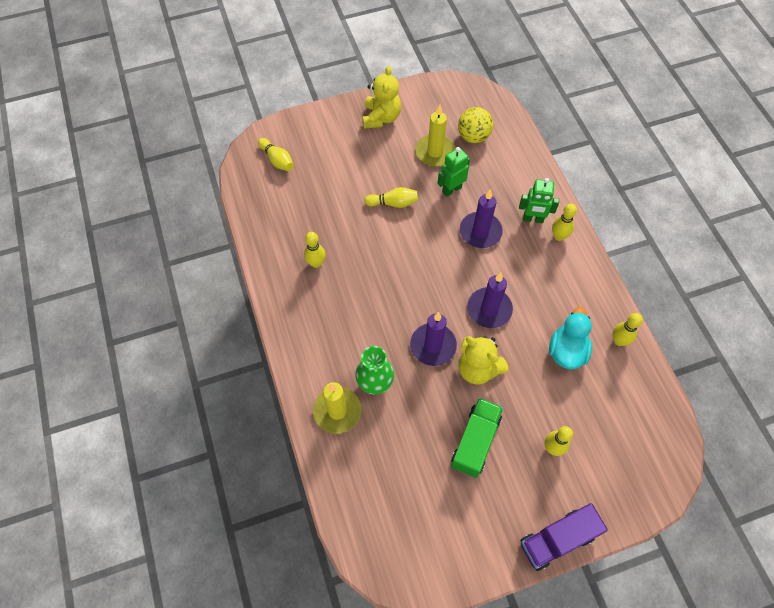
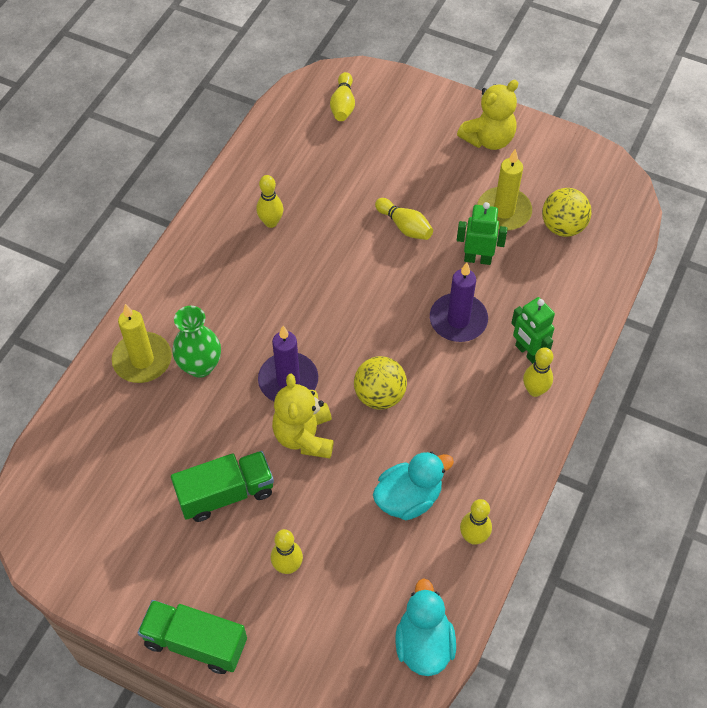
camera: 45 degrees right, 5 degrees down
(489, 309) = (379, 395): purple candle -> yellow ball
(557, 539) = (195, 642): purple truck -> green truck
(660, 419) = (424, 644): none -> turquoise duck

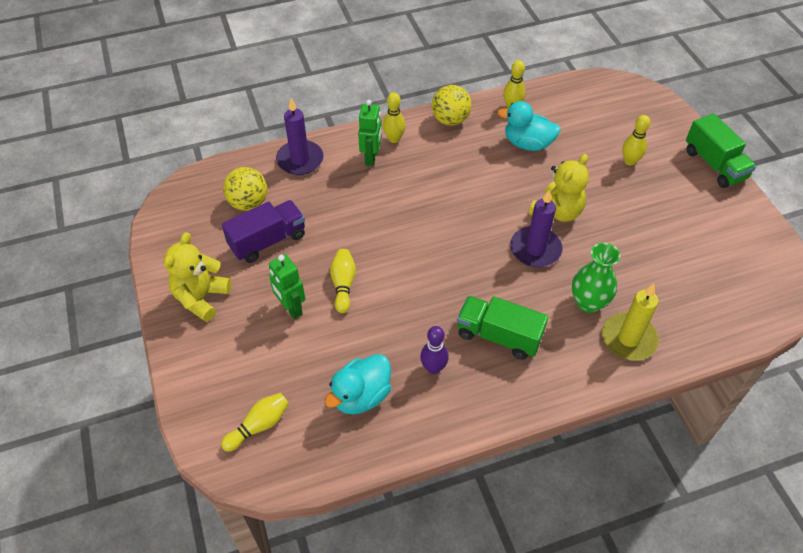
camera: 135 degrees left, 5 degrees down
(226, 494) = (636, 217): green truck -> green truck (498, 336)
(271, 222) = (433, 368): yellow bowling pin -> purple bowling pin
(379, 395) = (486, 200): yellow ball -> yellow ball (450, 120)
(424, 644) = (586, 89): turquoise duck -> turquoise duck (361, 396)
(458, 320) = (387, 202): purple candle -> purple candle (300, 160)
(477, 259) = (326, 226): green robot -> green robot (291, 308)
(488, 139) = (201, 298): yellow teddy bear -> yellow teddy bear turned 75 degrees counterclockwise
(503, 211) = (268, 241): yellow candle -> purple truck

